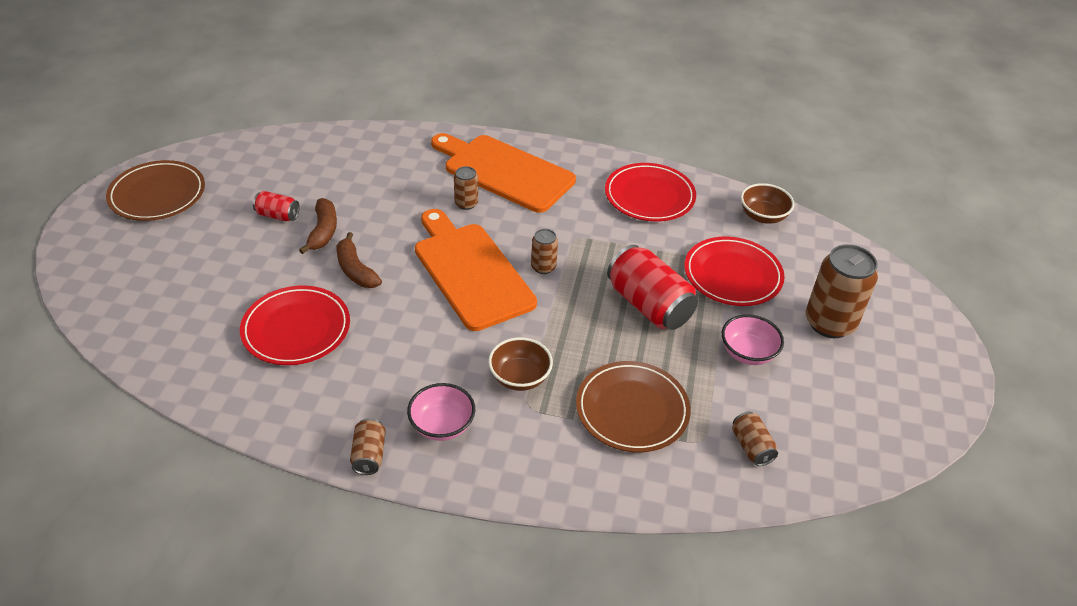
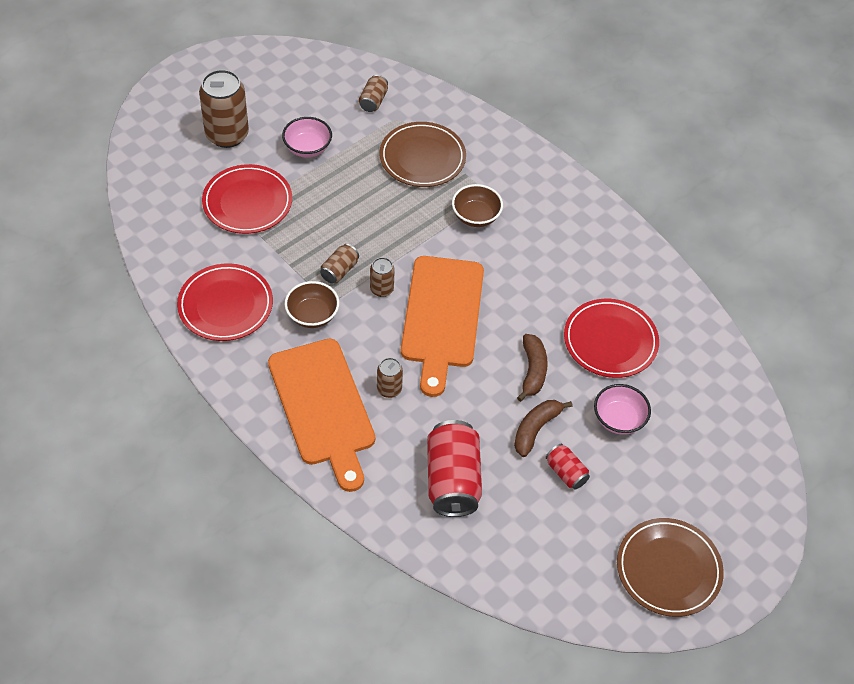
camera: 145 degrees left, 10 degrees up
(369, 455) = (611, 221): brown can -> brown can (339, 270)
(442, 425) = (552, 214): pink bowl -> pink bowl (618, 419)
(649, 305) = (335, 215): red can -> red can (452, 480)
(763, 216) = (159, 234): brown bowl -> brown bowl (312, 315)

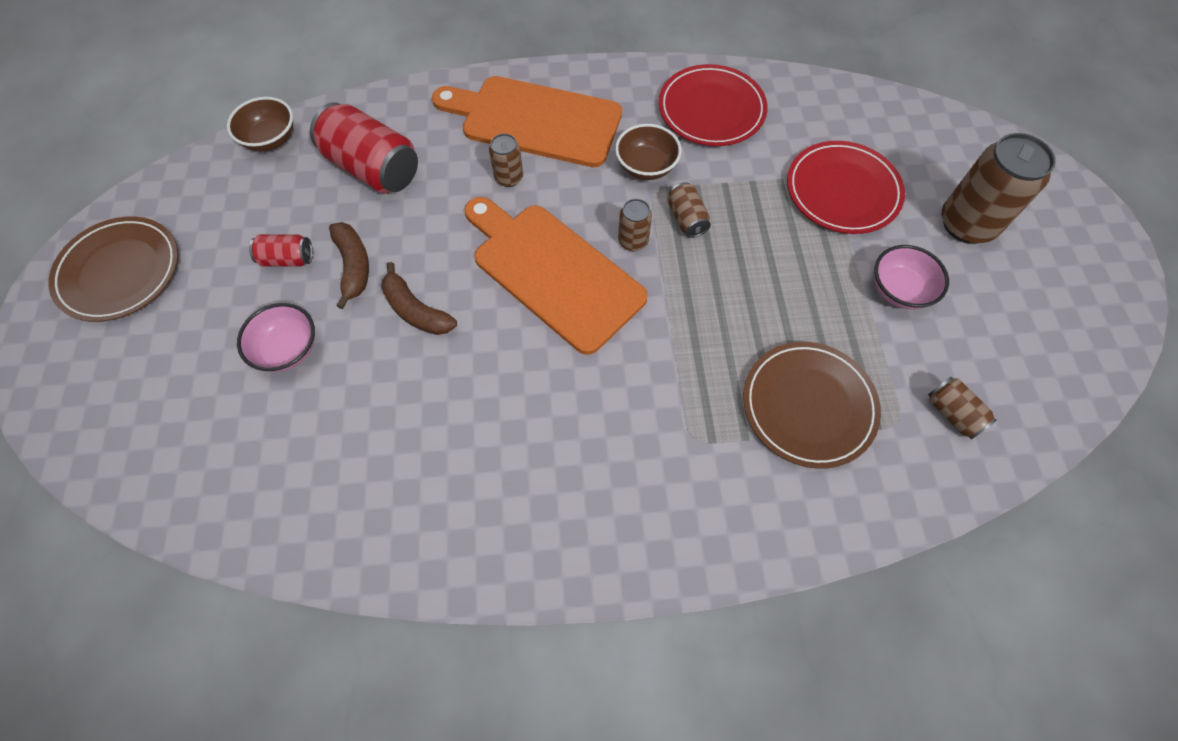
camera: 130 degrees right, 10 degrees up
(476, 216) = (668, 402): brown bowl -> brown bowl (271, 139)
(610, 341) = (378, 417): red plate -> none

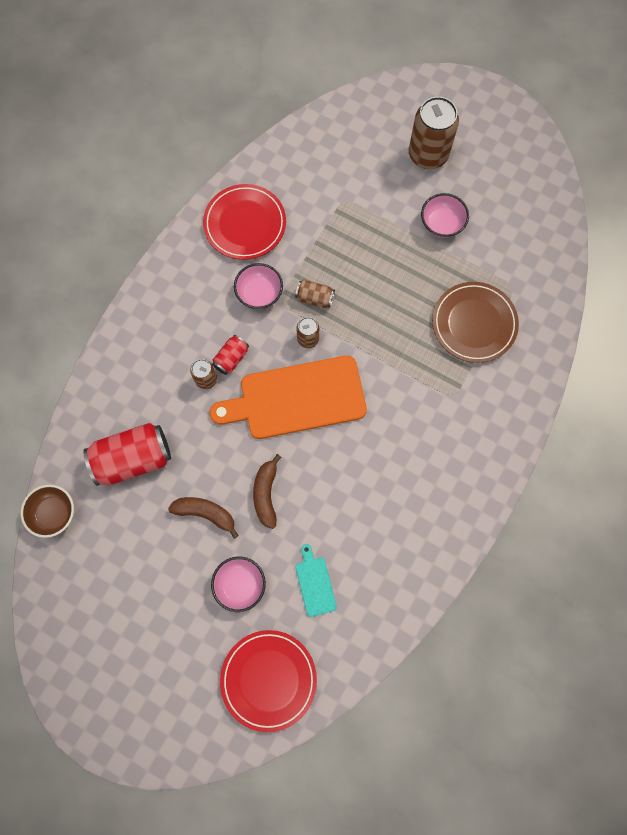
camera: 55 degrees left, 10 degrees up
(120, 272) = (99, 666): brown plate -> none
(287, 259) = (169, 552): red can -> red can (231, 358)
(335, 428) = (315, 583): none -> turquoise cutting board
(416, 310) = (266, 494): brown banana -> brown banana turned 105 degrees clockwise
(535, 120) = (171, 334): orange cutting board -> none
(646, 167) = (259, 293): brown bowl -> pink bowl
(842, 191) = (359, 199): red plate -> red plate (268, 679)
(952, 413) = (525, 258): brown can -> none

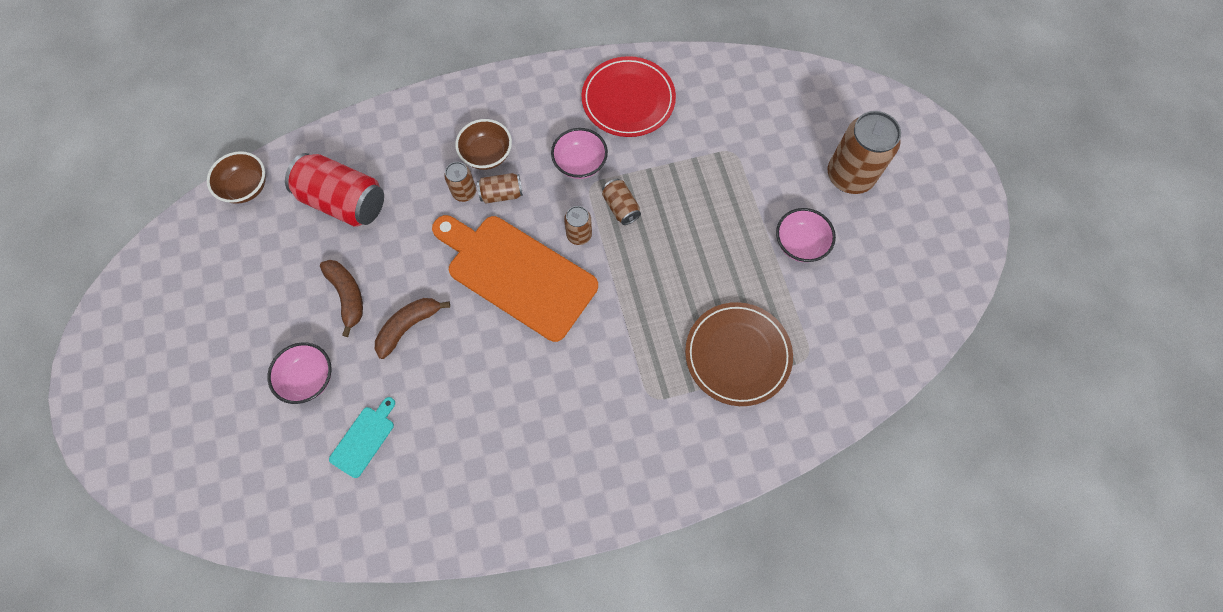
camera: 45 degrees right, 5 degrees down
(193, 342) = (487, 154): none -> brown bowl
(231, 358) = (501, 194): red can -> brown can
(268, 679) = (243, 478): red plate -> none

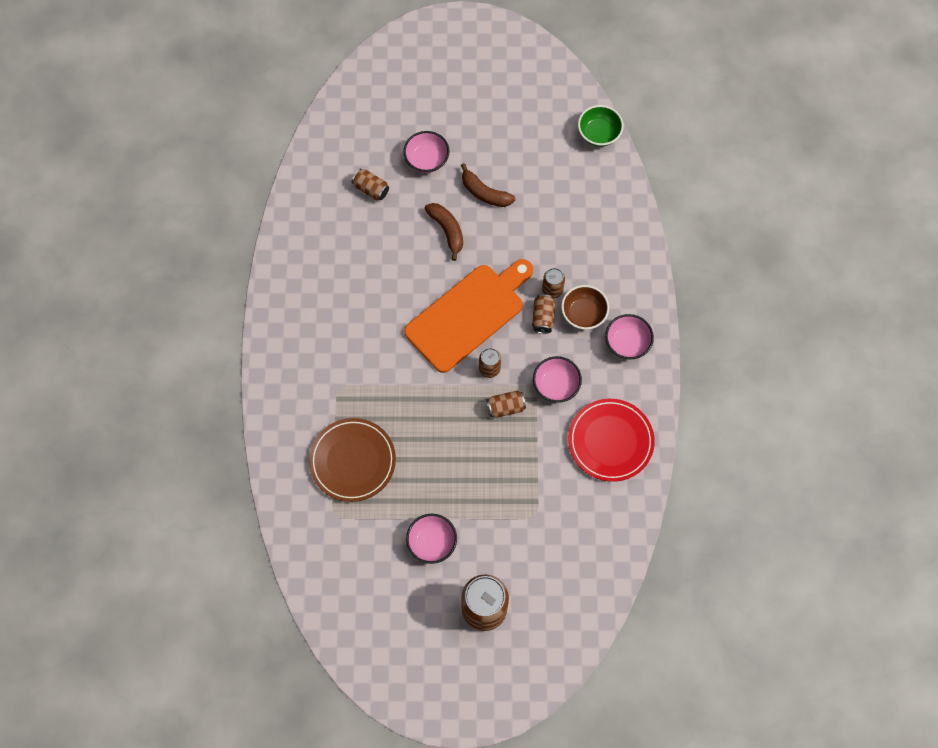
camera: 105 degrees right, 0 degrees up
(246, 187) = (599, 134): brown bowl -> green bowl
(344, 201) = (567, 201): red can -> none
(347, 296) = (484, 193): brown banana -> brown banana turned 45 degrees clockwise
(364, 439) = (371, 189): turquoise cutting board -> brown can
(512, 106) = (627, 343): none -> pink bowl

